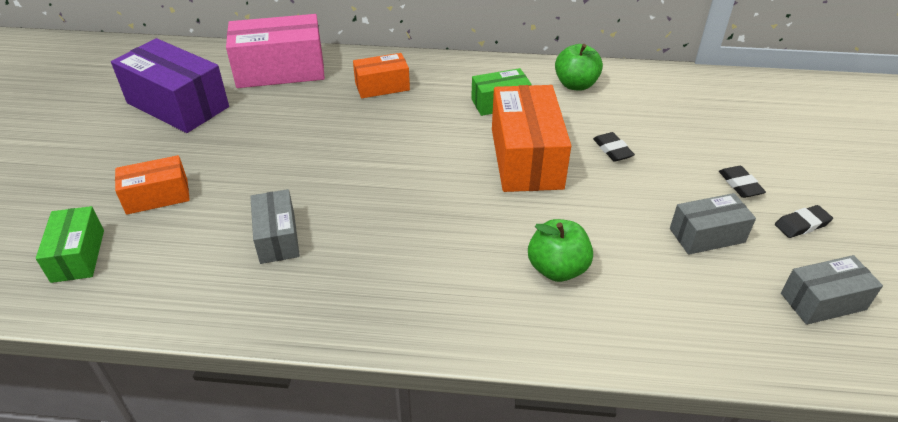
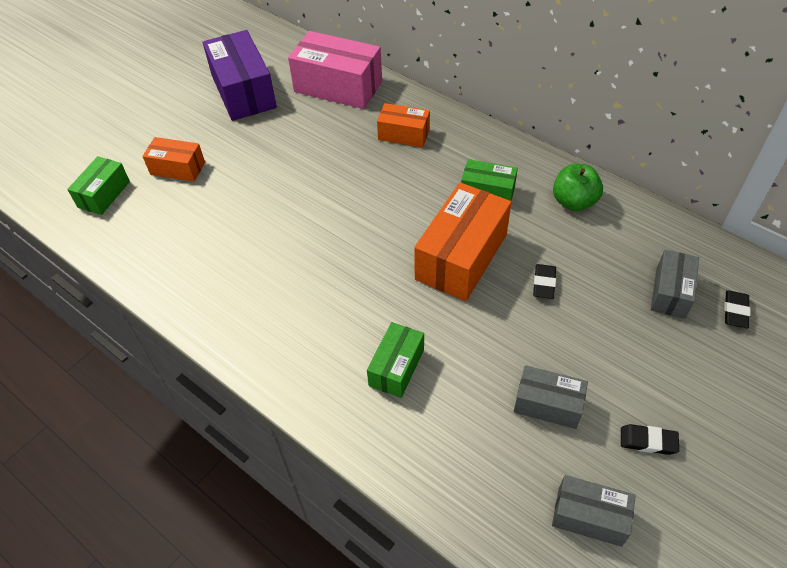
camera: 35 degrees right, 10 degrees up
(277, 238) = (226, 240): grey box -> grey box (670, 292)
(557, 269) = (396, 367): green apple -> green box
(740, 184) = (629, 374): black eraser -> black eraser (735, 311)

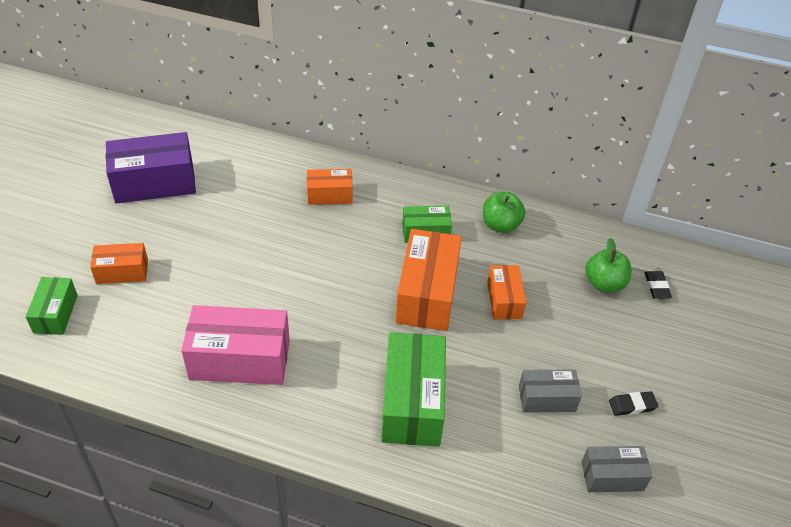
camera: 25 degrees left, 5 degrees down
(243, 91) = (154, 183): purple box -> purple box turned 60 degrees counterclockwise
(338, 86) = (247, 161): pink box -> pink box (240, 359)
(396, 367) = (412, 402): green box -> green box, size x1.77
(544, 283) = (504, 300): black eraser -> orange box
(670, 292) = (604, 283): grey box -> green apple

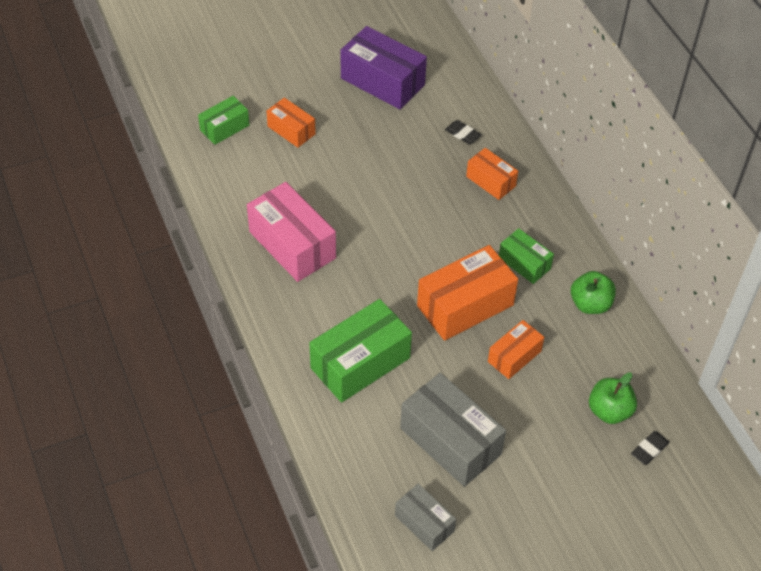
camera: 50 degrees right, 5 degrees up
(547, 398) = (450, 441): grey box -> grey box, size x1.77
(632, 405) = (503, 500): black eraser -> black eraser (462, 134)

